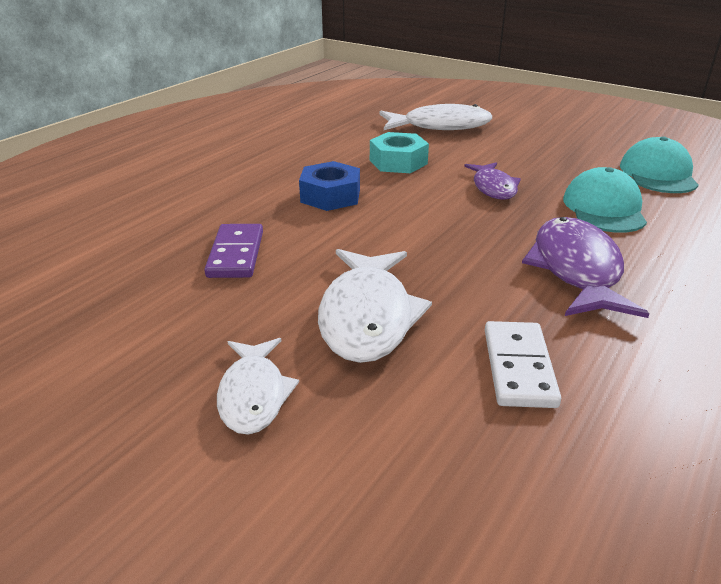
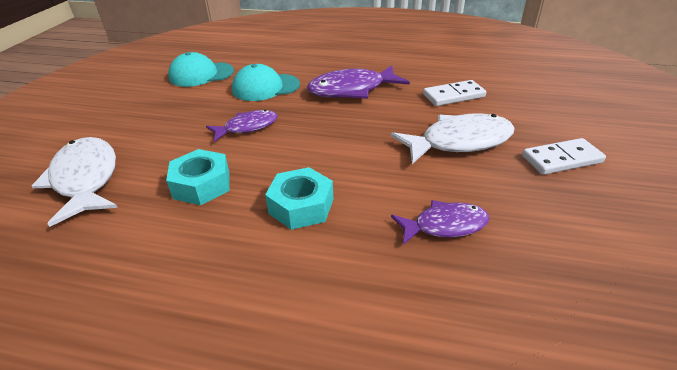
camera: 110 degrees left, 5 degrees up
(235, 254) = (444, 225): purple domino -> purple fish
(254, 394) = (561, 159): white fish -> white domino
(330, 196) = (301, 206): blue nut -> turquoise nut

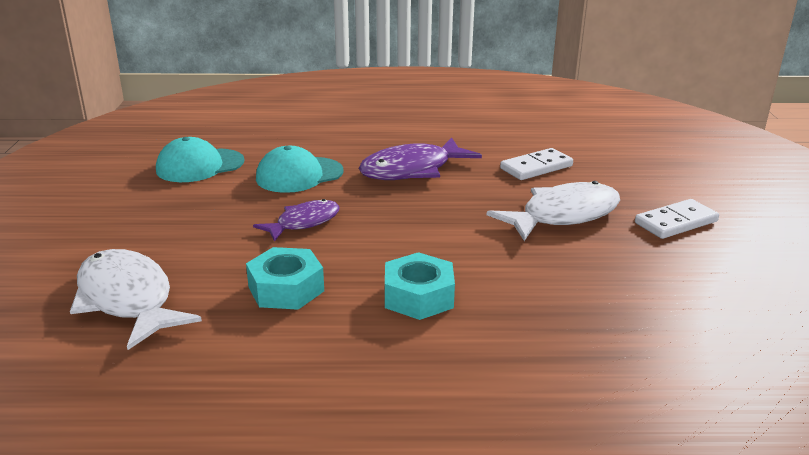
camera: 15 degrees left, 10 degrees down
(444, 225) = (582, 296): purple fish -> none

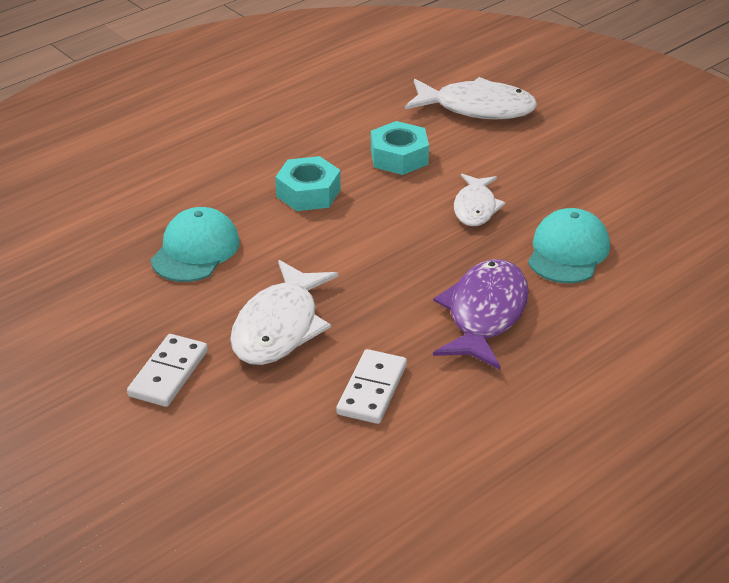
camera: 140 degrees right, 10 degrees up
(200, 166) = (665, 216): turquoise cap -> turquoise cap (195, 250)
(304, 222) = (475, 207): purple fish -> white fish

